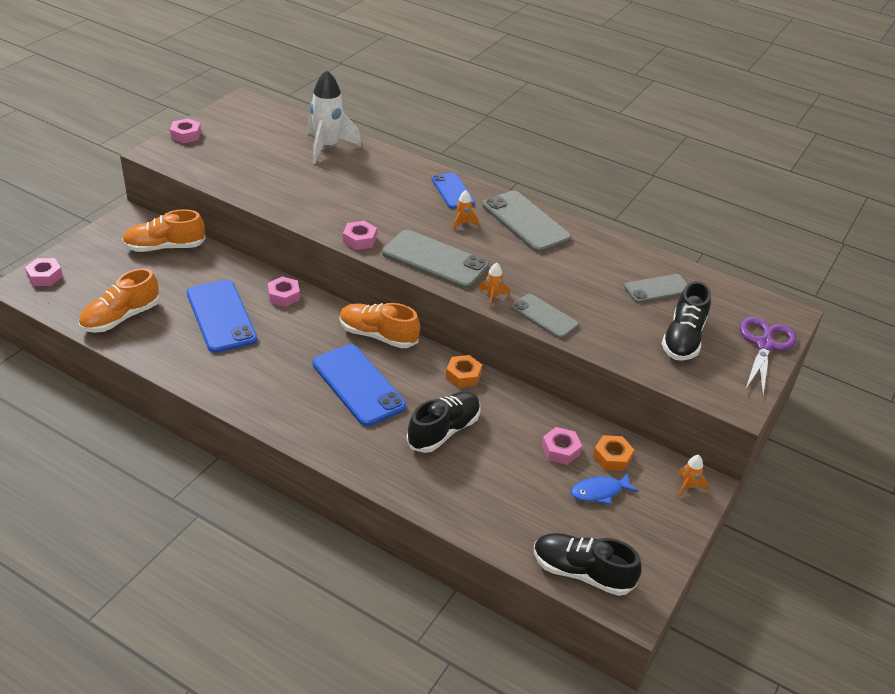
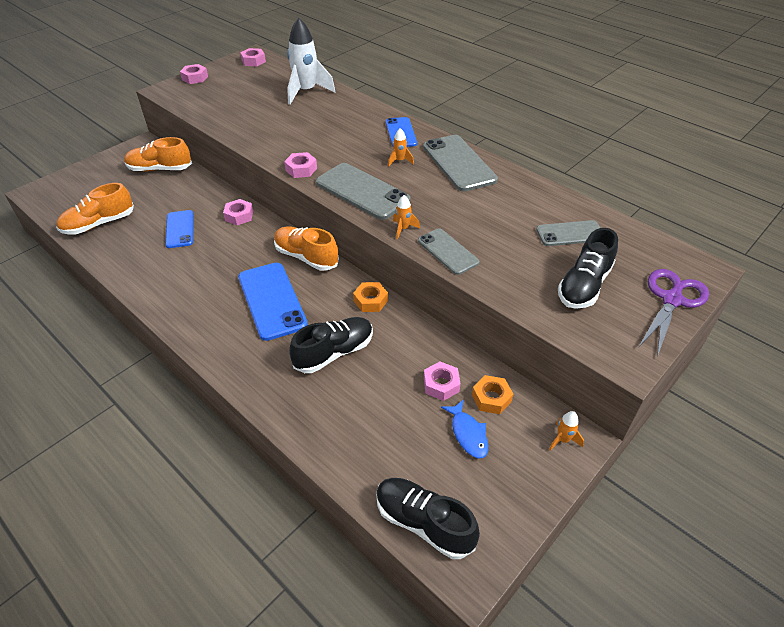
camera: 15 degrees right, 5 degrees up
(45, 276) = (57, 186): pink nut -> pink nut (253, 61)
(221, 316) = (180, 229): blue phone -> blue phone, size x0.62
(599, 492) = (468, 434): blue fish -> blue fish turned 105 degrees counterclockwise

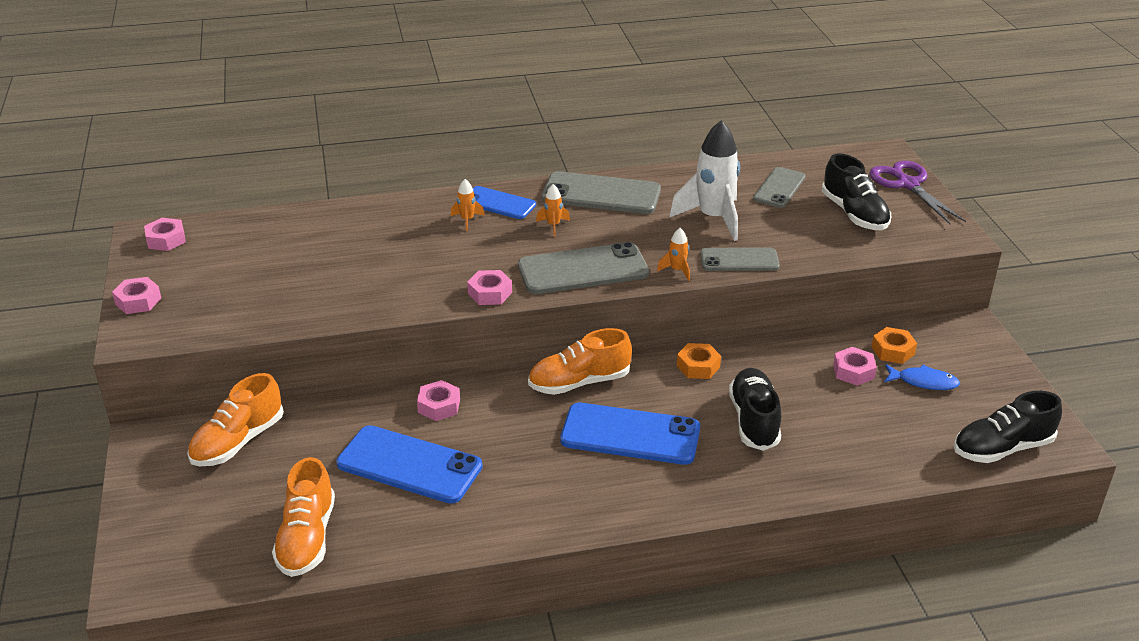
camera: 55 degrees left, 10 degrees down
(180, 229) = (409, 465): blue phone -> blue phone, size x1.61
(306, 92) = (315, 229): white rocket -> white rocket (713, 218)
(563, 440) = (967, 335): orange rocket -> orange rocket (467, 220)

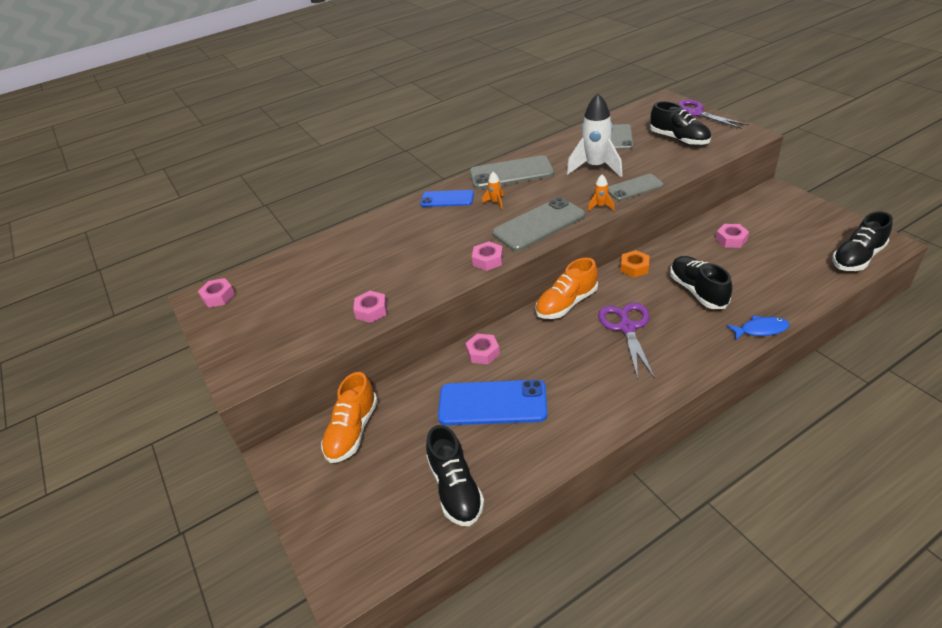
camera: 15 degrees left, 5 degrees up
(138, 301) = (225, 350): pink nut -> pink nut (371, 311)
(307, 538) = (455, 488): orange shoe -> black shoe
(467, 220) = (434, 216): orange rocket -> none
(630, 434) = (627, 328): blue phone -> purple scissors
(893, 350) = (743, 219): orange nut -> none
(923, 382) = (777, 232): blue fish -> blue fish (760, 330)

